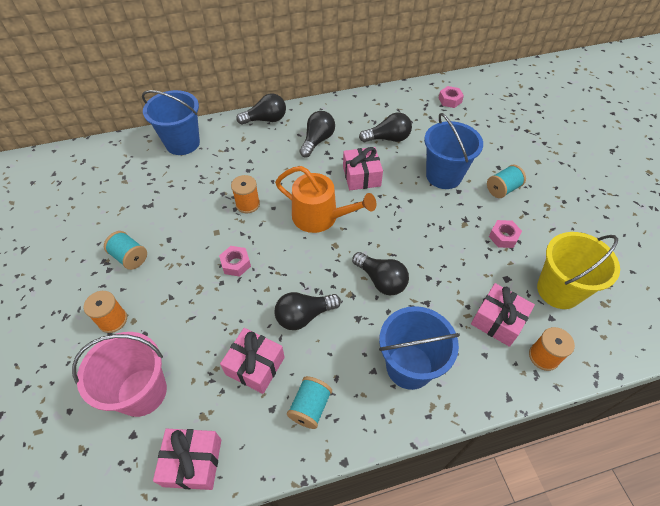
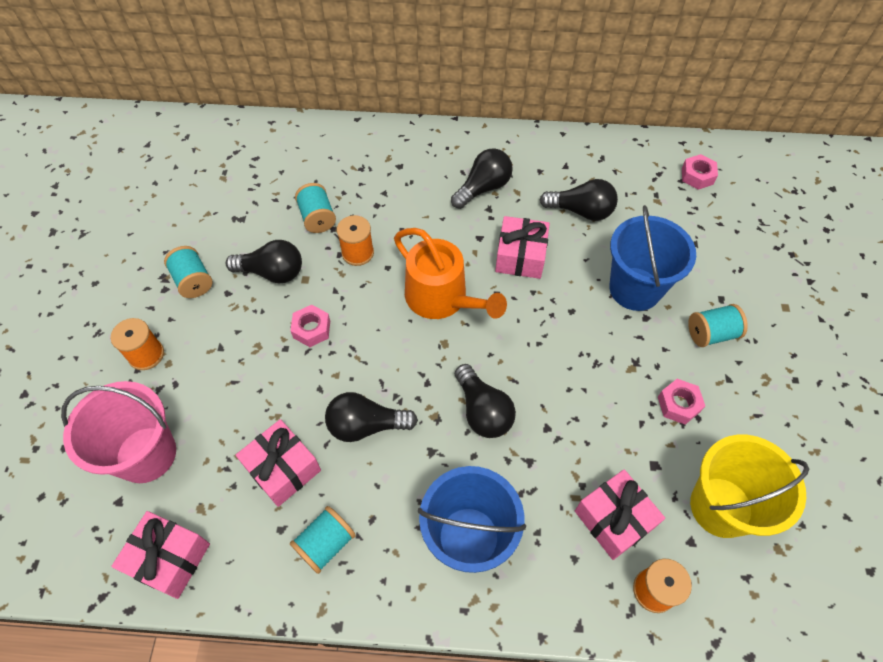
camera: 20 degrees right, 5 degrees up
(182, 143) = (311, 144): blue bucket -> none
(208, 189) = (317, 218): none -> turquoise spool
(266, 119) = (428, 139): black light bulb -> black light bulb (272, 272)

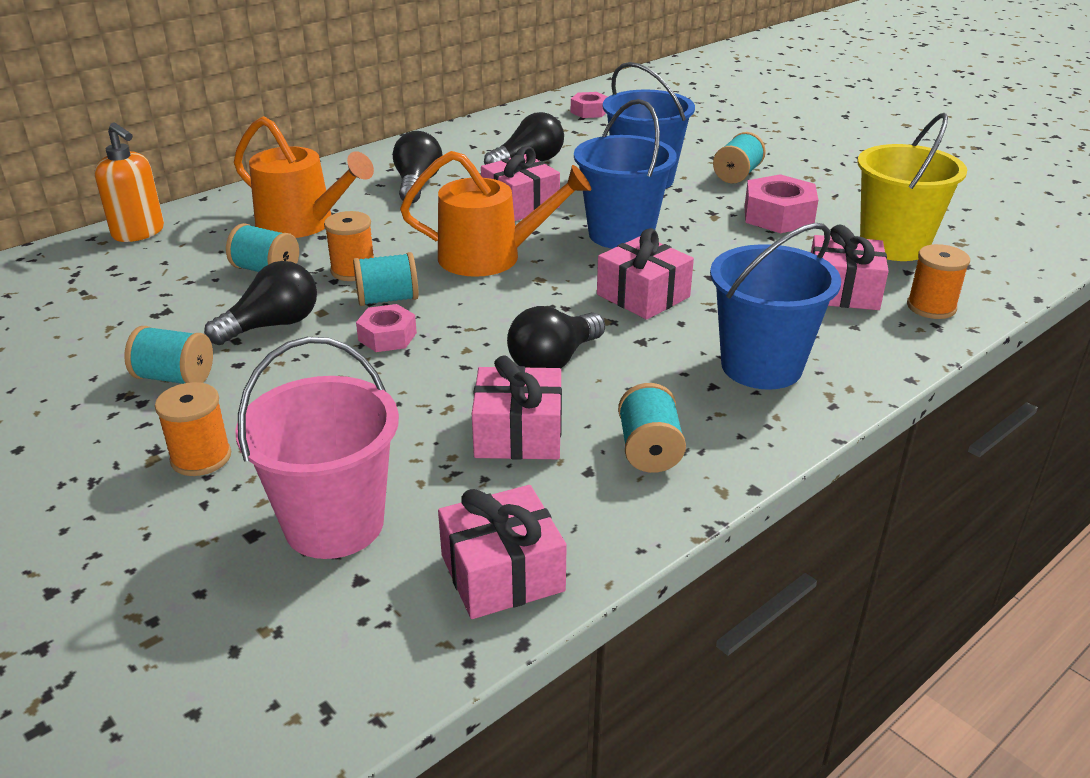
camera: 45 degrees left, 25 degrees down
(295, 133) = (139, 233): none -> orange soap dispenser
(346, 295) = (388, 299): none -> turquoise spool
(379, 184) = (302, 224): none -> orange watering can
(483, 411) = (643, 296): black light bulb -> pink gift
(545, 338) = (621, 234): none -> blue bucket
(678, 404) = (778, 216): pink nut -> pink nut, size x1.61

